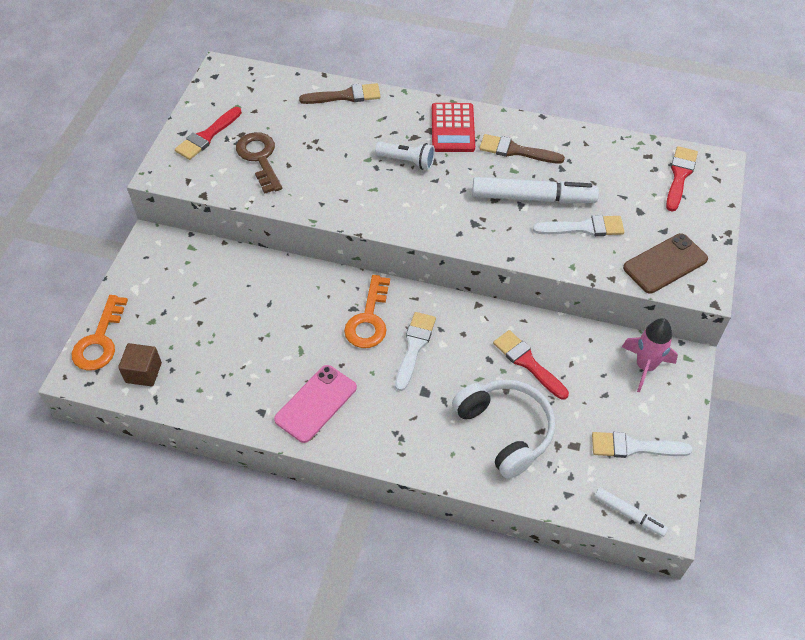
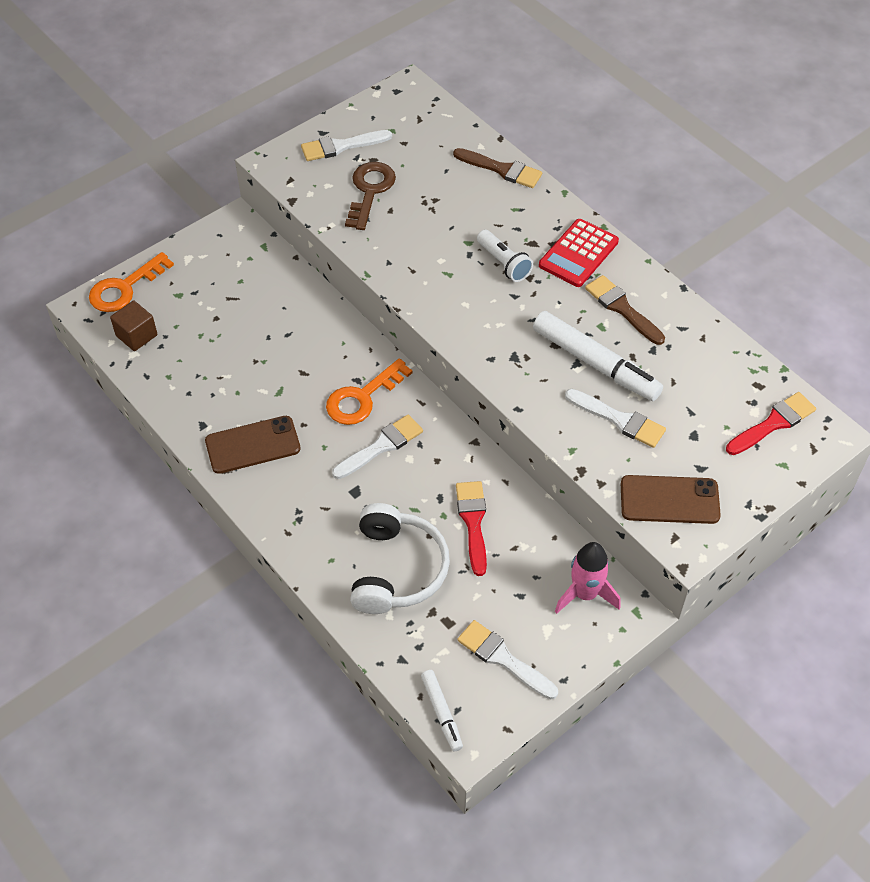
camera: 35 degrees right, 0 degrees up
(207, 136) = (341, 146): red brush -> white brush
(316, 403) = (252, 445): pink phone -> brown phone

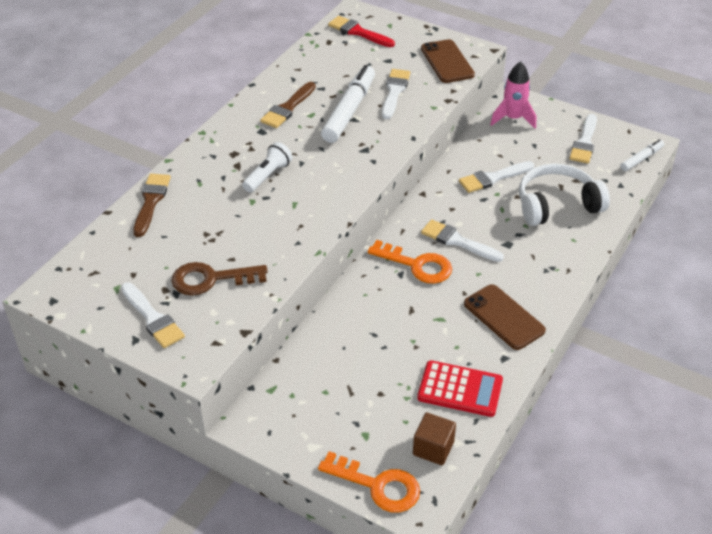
camera: 110 degrees left, 10 degrees down
(473, 522) = (493, 178): red brush -> white brush
(578, 254) = (239, 139): red calculator -> red calculator (460, 389)

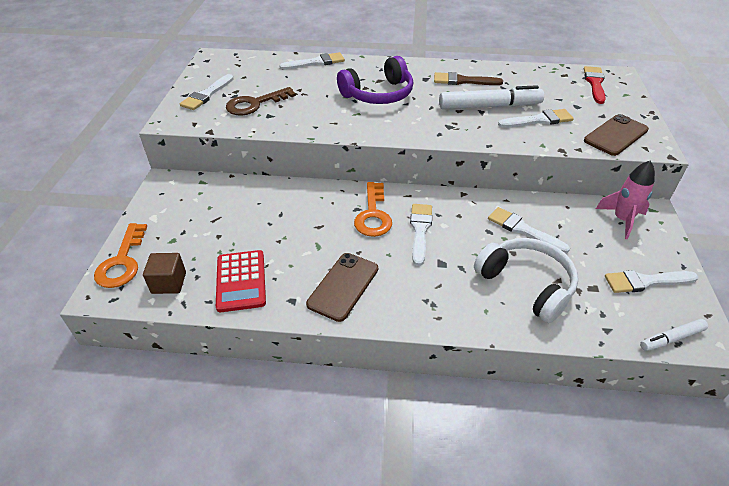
camera: 65 degrees right, 0 degrees up
(151, 202) = (316, 62): brown brush -> white brush
(211, 279) = (255, 104): brown key -> brown key turned 90 degrees counterclockwise
(268, 176) = (378, 94): white flashlight -> purple headphones
(641, 159) = (671, 338): white marker -> white marker turned 135 degrees clockwise

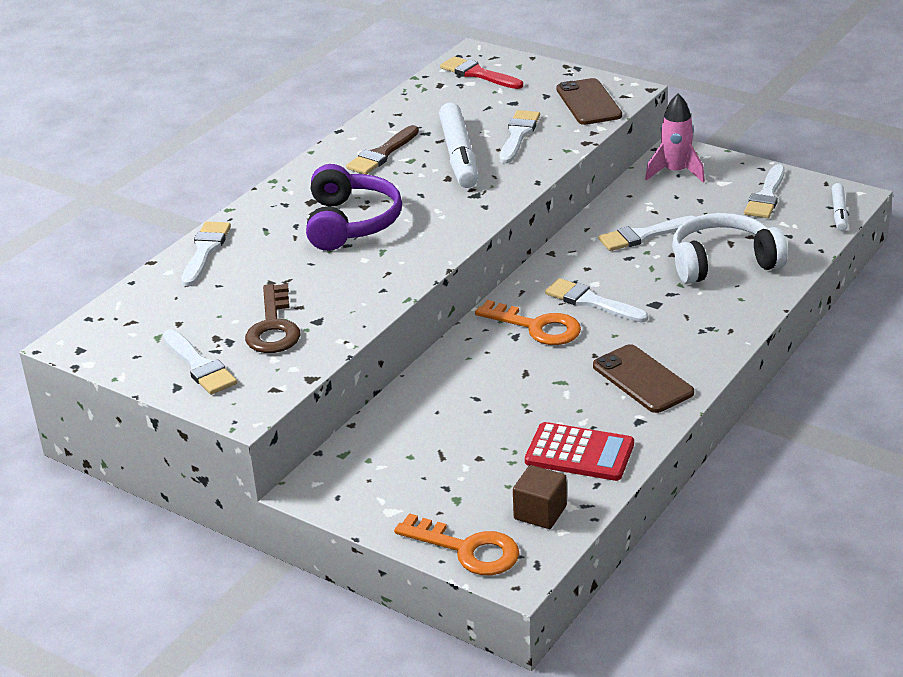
camera: 60 degrees left, 10 degrees down
(489, 106) = (459, 155): white marker -> white marker turned 150 degrees clockwise

